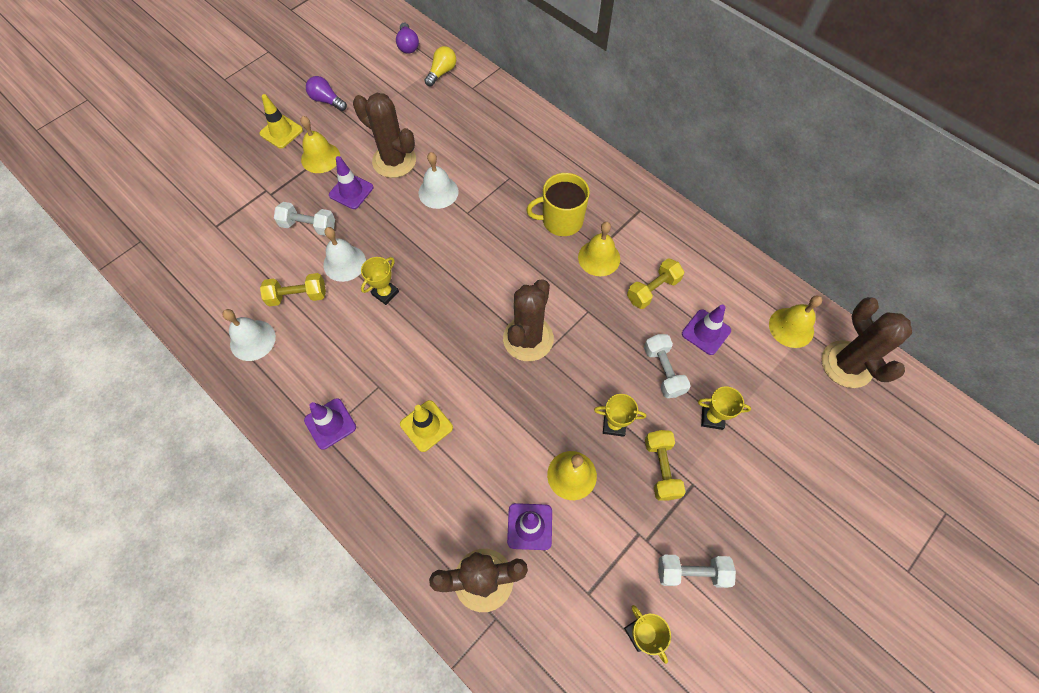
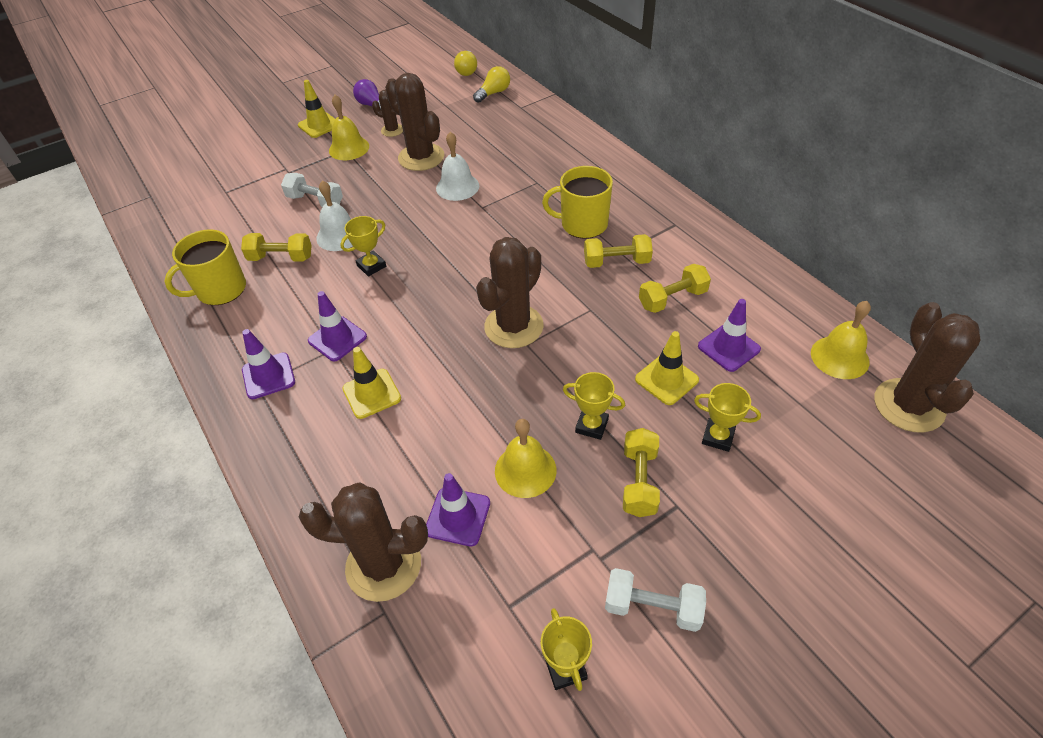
camera: 15 degrees right, 15 degrees down
(252, 340) = (220, 290): white bell -> yellow mug
(351, 191) = (369, 177): purple traffic cone -> purple traffic cone (337, 339)
(356, 130) = (392, 130): none -> brown cactus
(408, 45) = (467, 70): purple light bulb -> yellow light bulb
(599, 258) = (616, 262): yellow bell -> yellow dumbbell
(663, 371) = (666, 379): white dumbbell -> yellow traffic cone

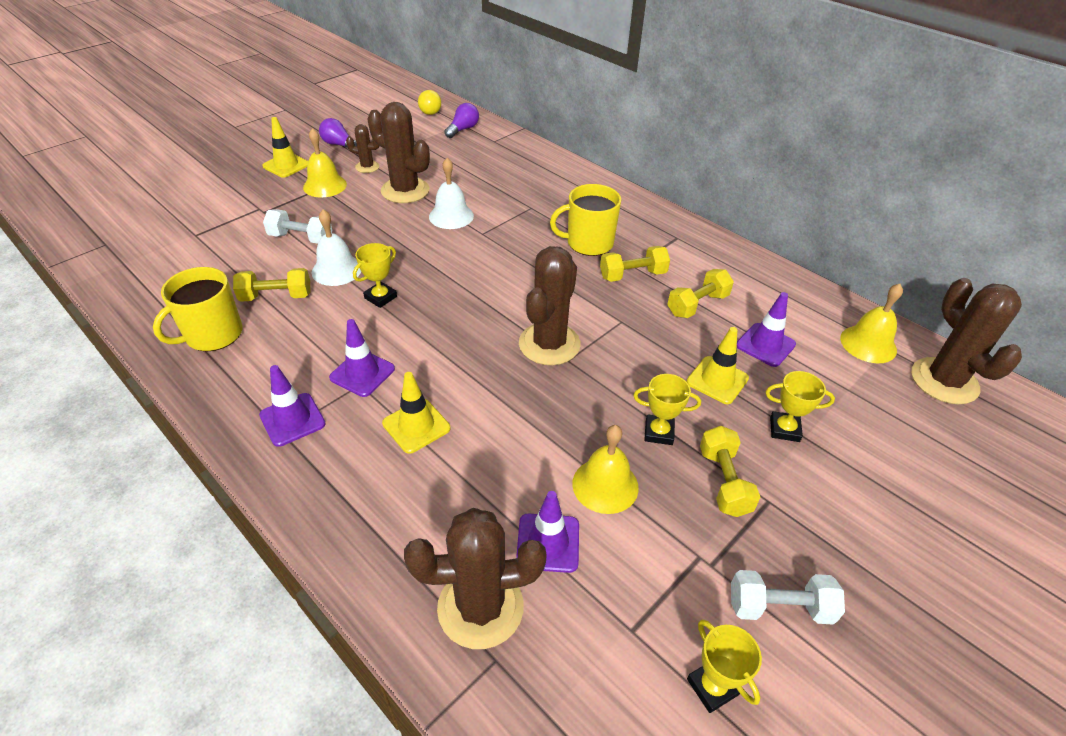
camera: 15 degrees left, 5 degrees down
(493, 93) = (463, 129): yellow light bulb -> purple light bulb

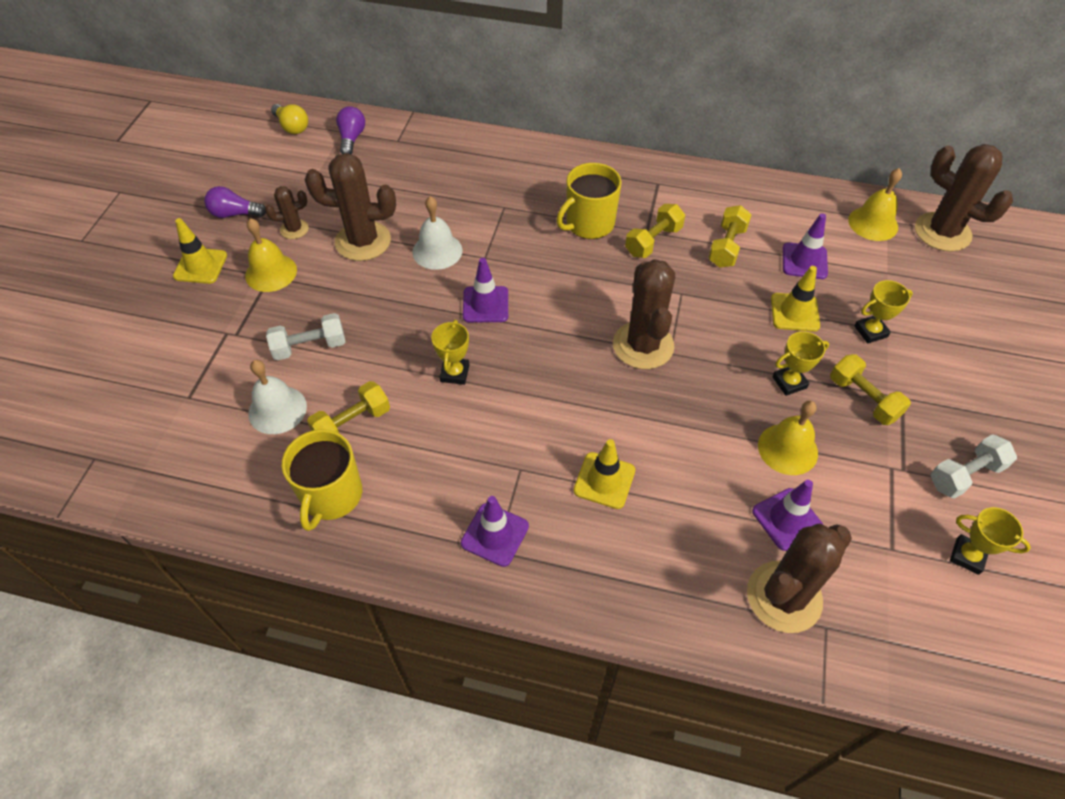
camera: 30 degrees left, 10 degrees up
(336, 270) = (383, 365): white bell -> white bell (277, 409)
(362, 373) = (512, 457): purple traffic cone -> purple traffic cone (485, 304)

